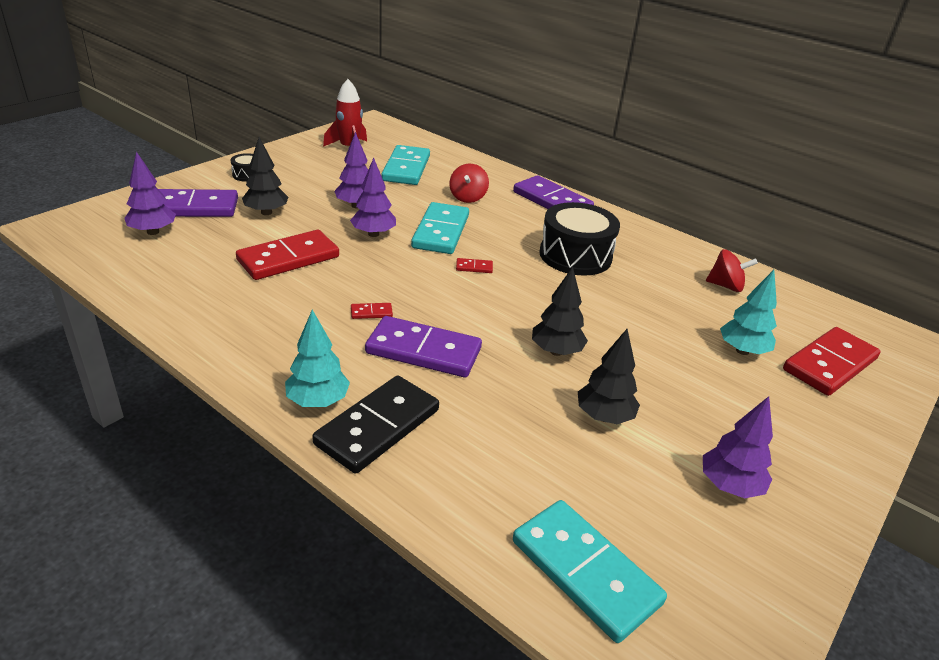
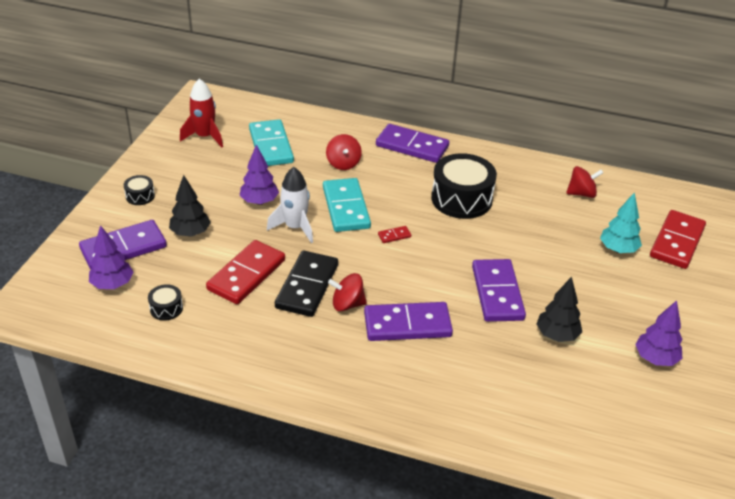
camera: 20 degrees left, 5 degrees up
(182, 264) = (166, 308): none -> black drum
(318, 401) = (364, 391): turquoise tree -> none
(371, 312) = (347, 304): red domino -> red spinning top
(373, 234) = (295, 227): purple tree -> white rocket
(378, 427) = (418, 396): black domino -> black domino (307, 286)
(556, 351) = (497, 293): black tree -> purple domino
(585, 572) = (602, 447): turquoise domino -> none

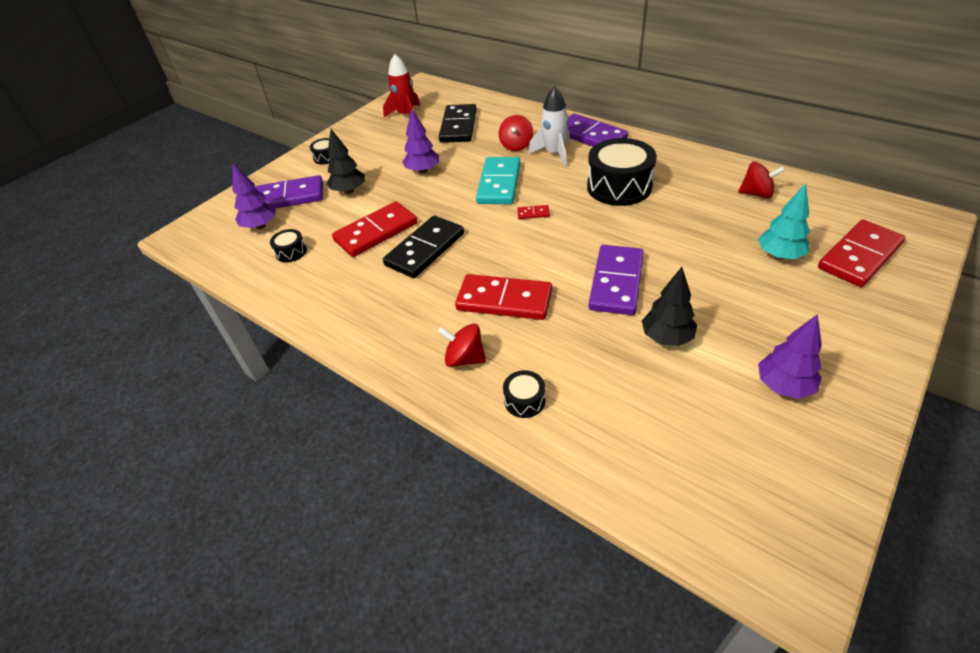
camera: 25 degrees right, 5 degrees up
(271, 146) = (458, 126): turquoise domino -> black domino
(295, 227) = (442, 196): white rocket -> white rocket (554, 154)
(347, 304) = (454, 271): red spinning top -> red spinning top (464, 358)
(407, 325) = (504, 300): purple domino -> red domino
(466, 409) = (524, 400): none -> black drum

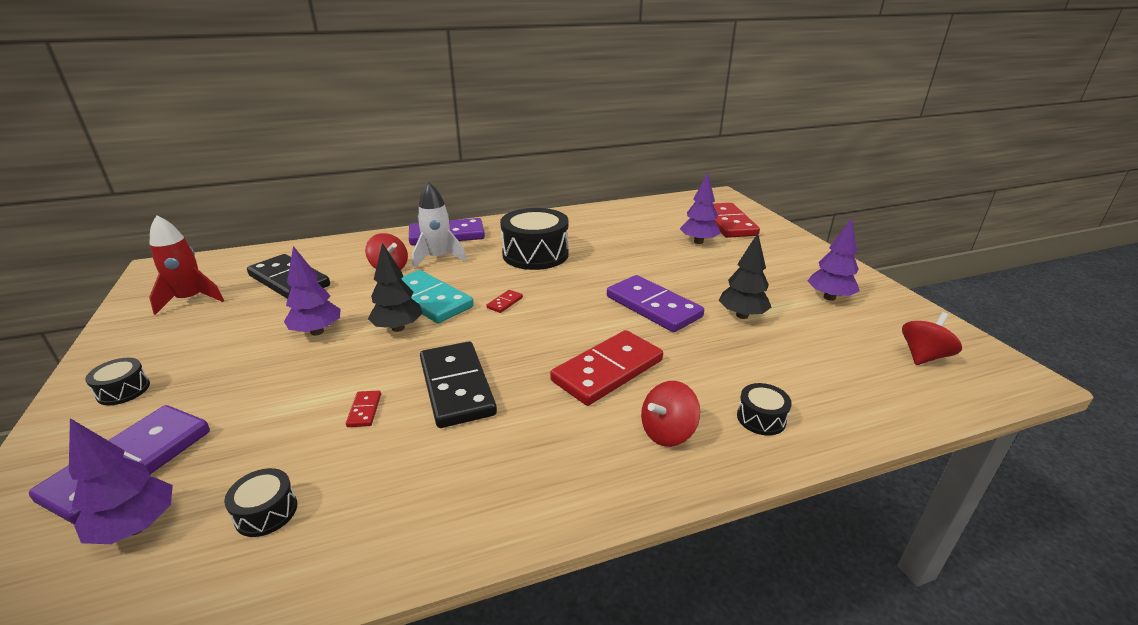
camera: 60 degrees left, 15 degrees down
(349, 191) = (240, 400): black tree -> black tree (398, 328)
(376, 232) = (364, 410): red domino -> red domino, size x0.40
(756, 194) = (625, 219): red spinning top -> red spinning top (923, 356)
(779, 255) = (698, 242): turquoise tree -> purple tree

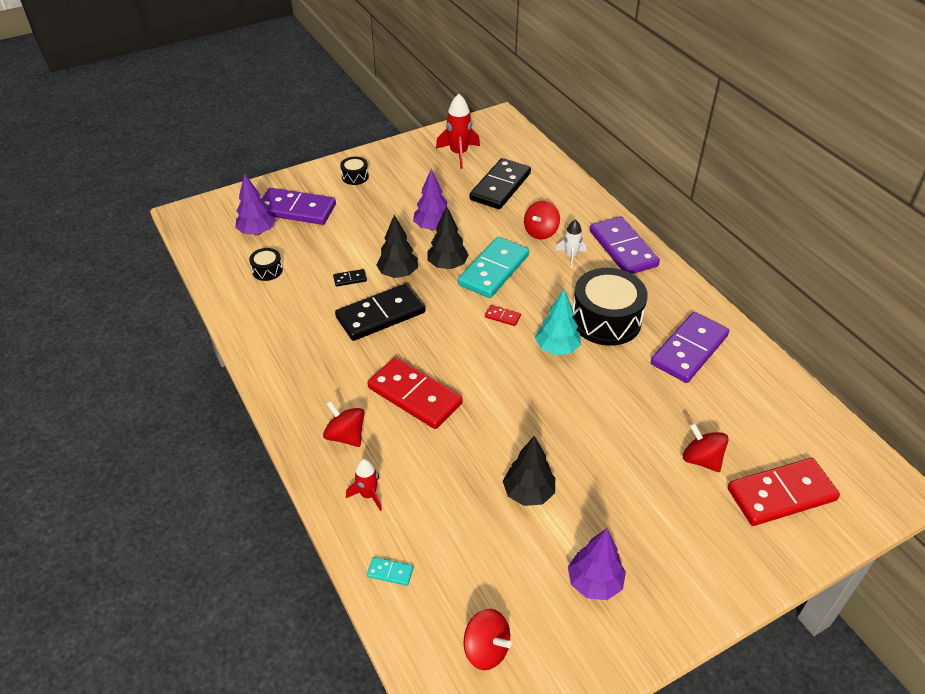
camera: 80 degrees right, 15 degrees up
(364, 410) = (350, 279): red domino -> black domino
(385, 366) = (398, 274): none -> black tree
(438, 258) = (571, 256): white rocket -> white rocket, size x0.61
(563, 280) = (557, 348): none -> turquoise tree
(653, 307) = (525, 421): purple domino -> purple domino (689, 350)
(698, 242) = (701, 459): purple tree -> red spinning top
(761, 418) = (368, 495): black drum -> red rocket
(864, 409) = (390, 572): none -> turquoise domino

